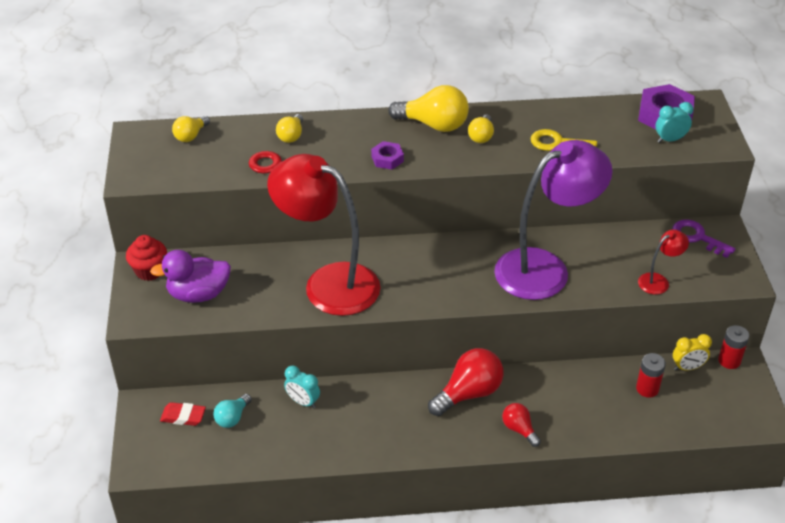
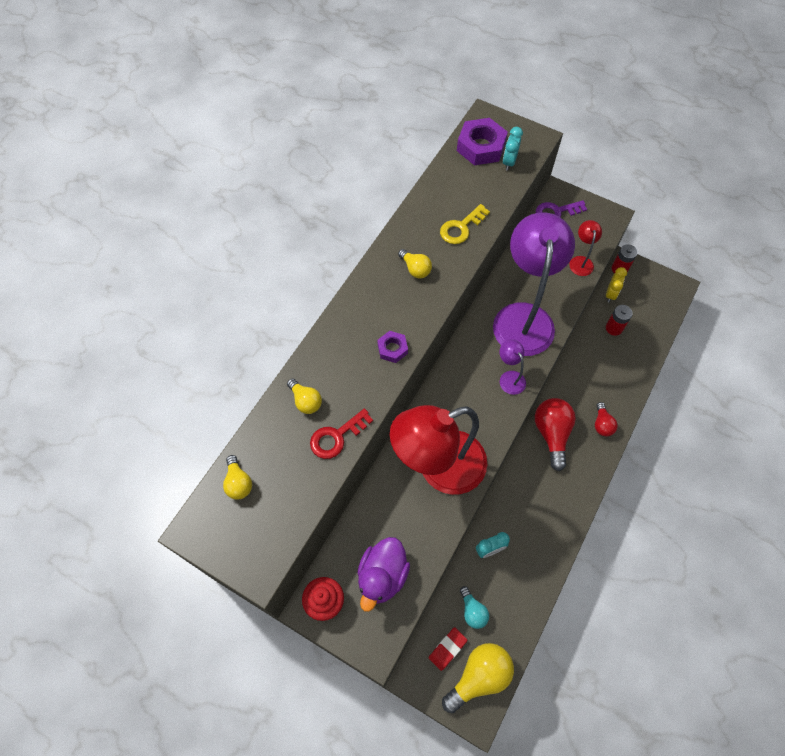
camera: 55 degrees left, 20 degrees up
(434, 125) = (376, 291): yellow light bulb -> yellow light bulb (479, 676)
(467, 288) = (509, 377): none -> purple lamp
(519, 429) = (602, 424): red light bulb -> red light bulb turned 90 degrees counterclockwise

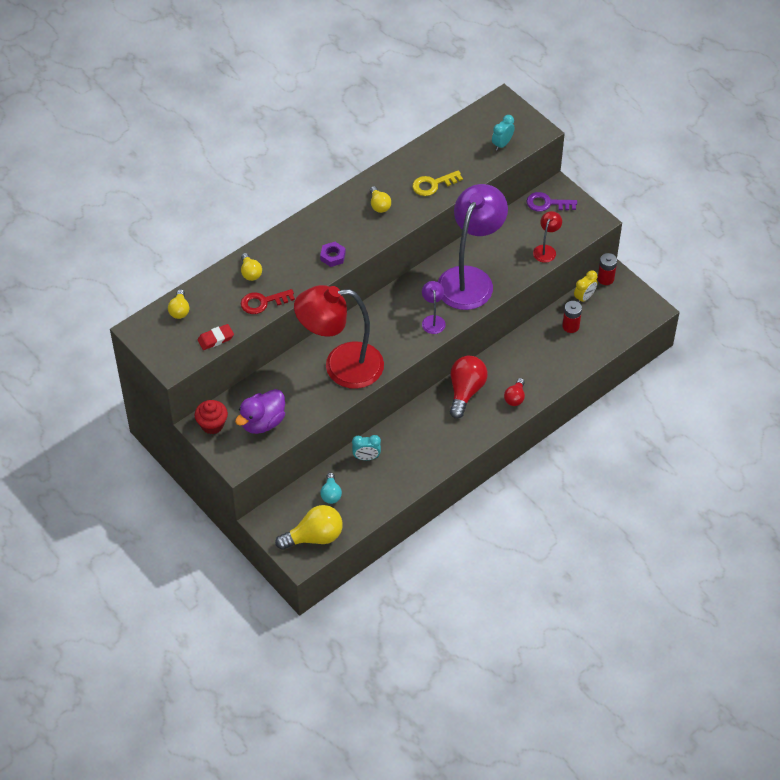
camera: 20 degrees right, 10 degrees down
(447, 649) = (298, 512): red eraser -> red eraser (215, 339)
(481, 147) = (484, 125): purple nut -> none

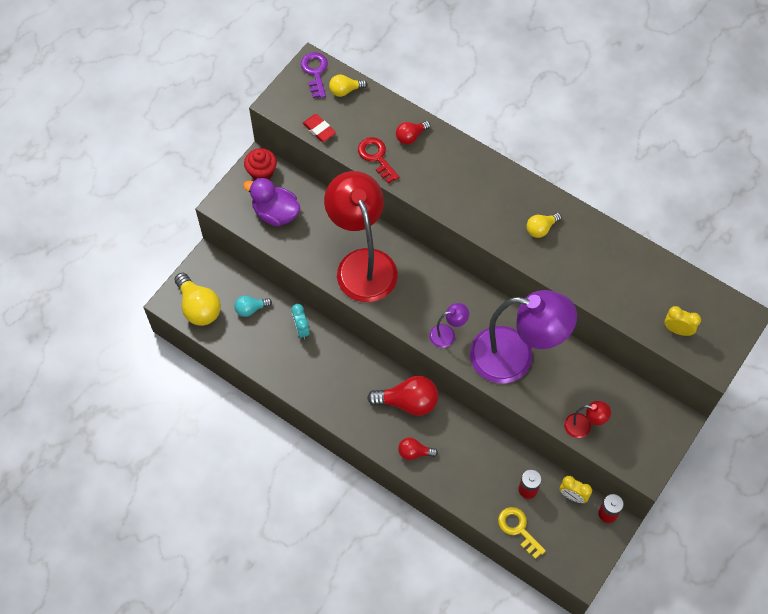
camera: 75 degrees right, 10 degrees up
(250, 273) = (410, 136): yellow light bulb -> red light bulb
(333, 256) = (456, 203): purple nut -> none
(433, 184) = (590, 274): yellow key -> yellow key (518, 529)
(502, 144) = (677, 330): turquoise clock -> yellow clock
(547, 203) = (651, 413): purple key -> purple key (315, 72)

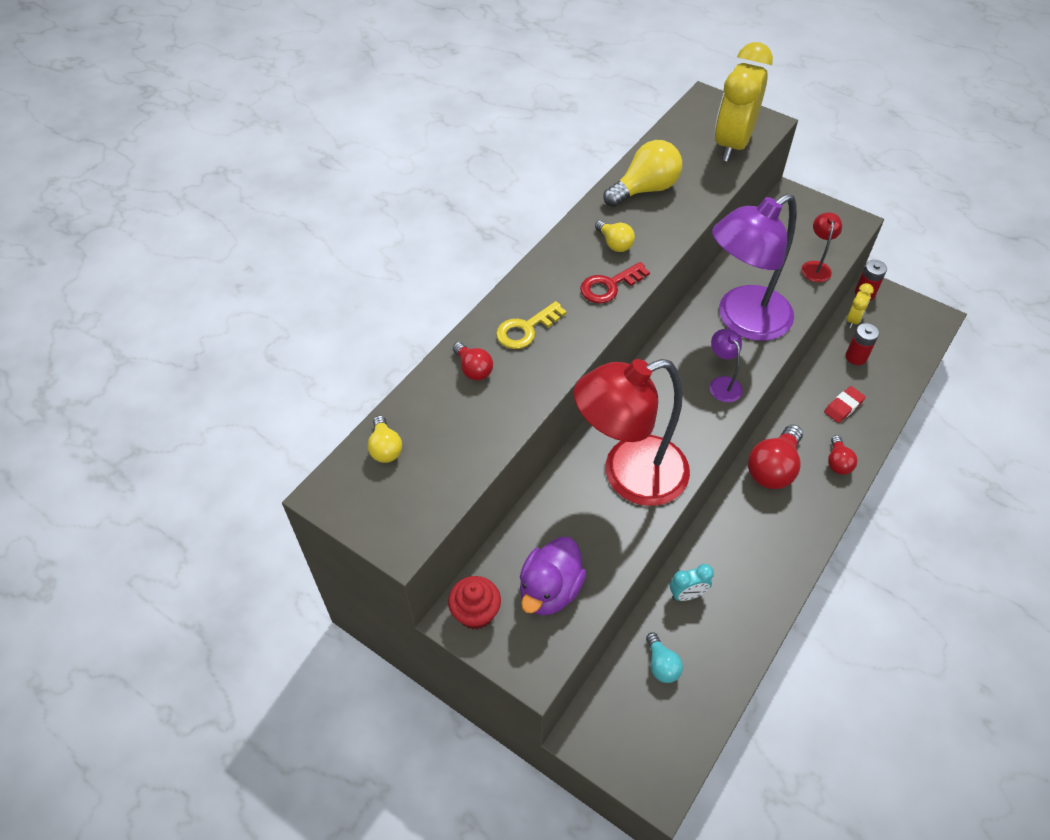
camera: 90 degrees left, 10 degrees down
(199, 307) = (665, 744): yellow light bulb -> yellow light bulb (645, 189)
(315, 72) = (345, 489): purple key -> none
(319, 129) = (456, 481): red eraser -> red eraser (843, 406)
(376, 157) = (508, 409): red key -> red key (609, 286)
(408, 402) = (773, 468): red light bulb -> red light bulb turned 150 degrees counterclockwise
(515, 357) = (742, 320): purple lamp -> purple lamp turned 135 degrees counterclockwise
(518, 529) = (904, 367): yellow key -> yellow key (526, 329)
(677, 330) = (732, 144): yellow clock -> yellow clock, size x2.22

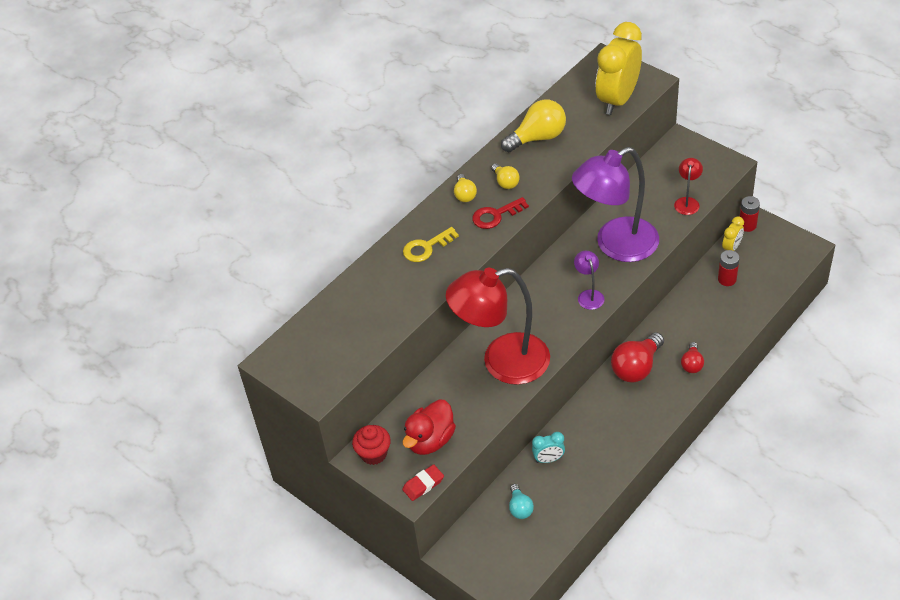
camera: 10 degrees right, 5 degrees down
(385, 448) = (313, 331): yellow light bulb -> yellow light bulb (465, 195)
(473, 369) = (383, 276): red light bulb -> none
(550, 590) = (430, 440): purple duck -> red duck
(843, 406) = (706, 320): red eraser -> red eraser (423, 484)

